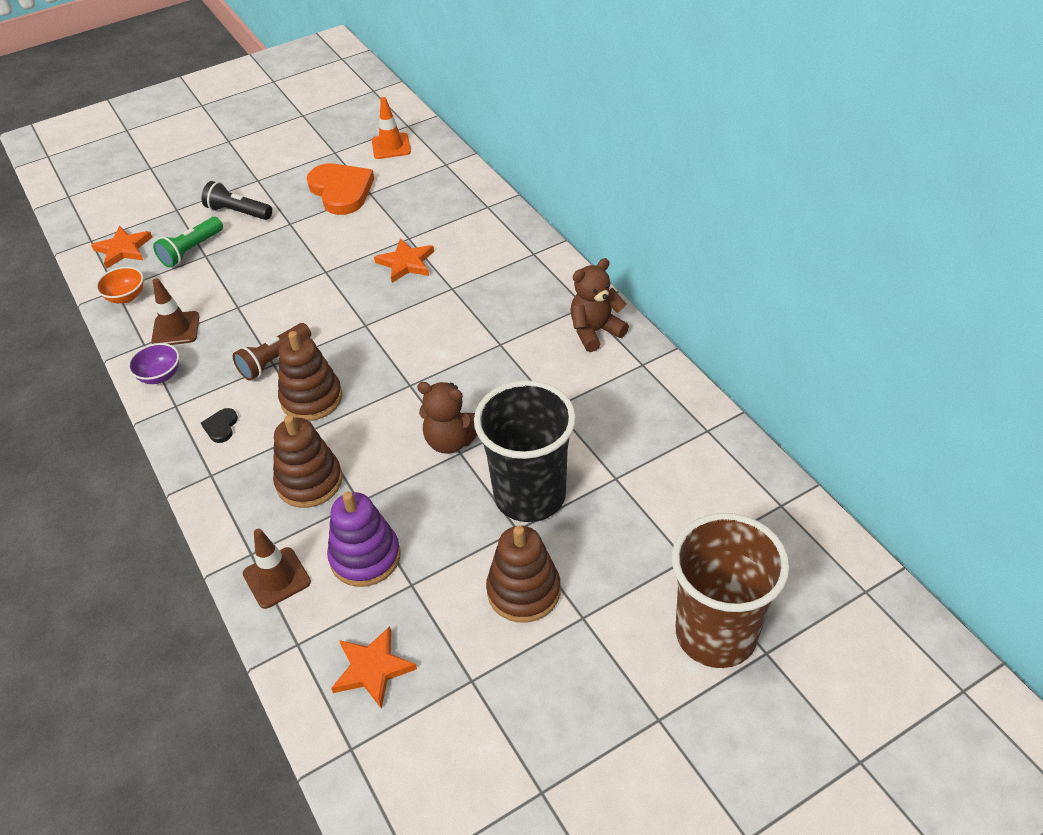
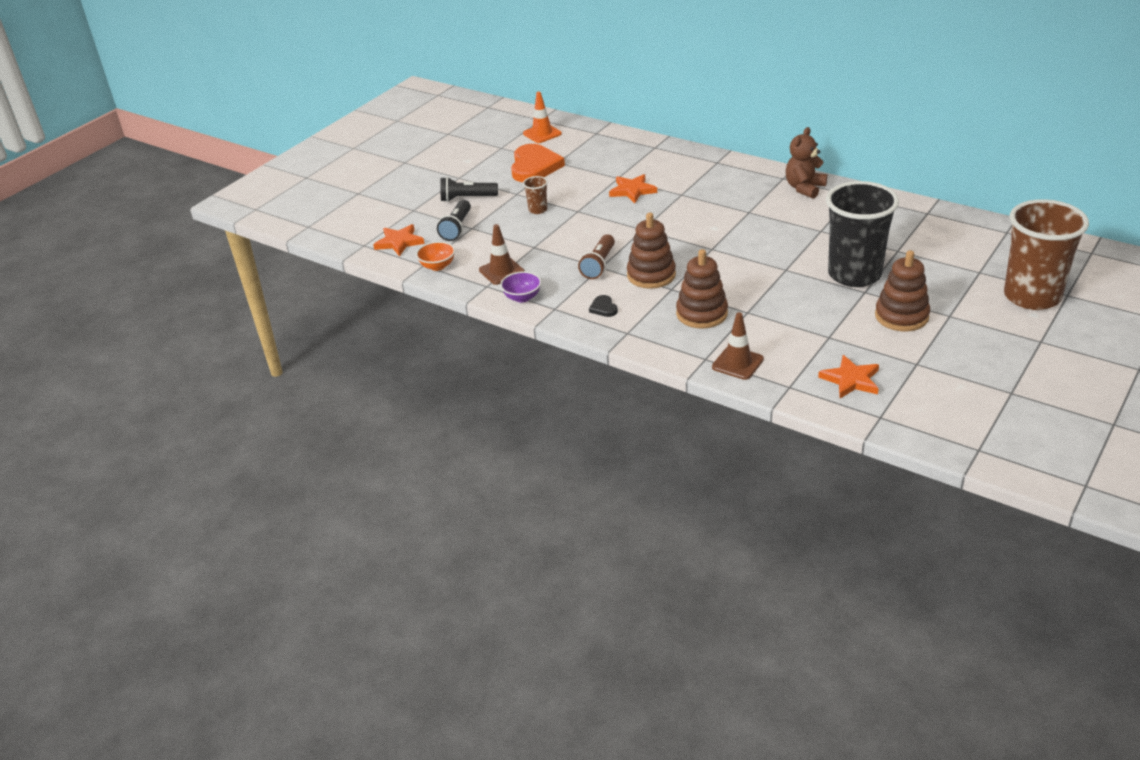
camera: 25 degrees left, 10 degrees down
(191, 250) = (457, 228): green flashlight -> black flashlight
(288, 254) = (538, 210): none -> brown cup
(341, 191) = (534, 166): orange heart -> orange heart turned 60 degrees clockwise
(365, 557) = (784, 335): purple stacking toy -> none
(451, 441) = (773, 266): brown teddy bear -> none

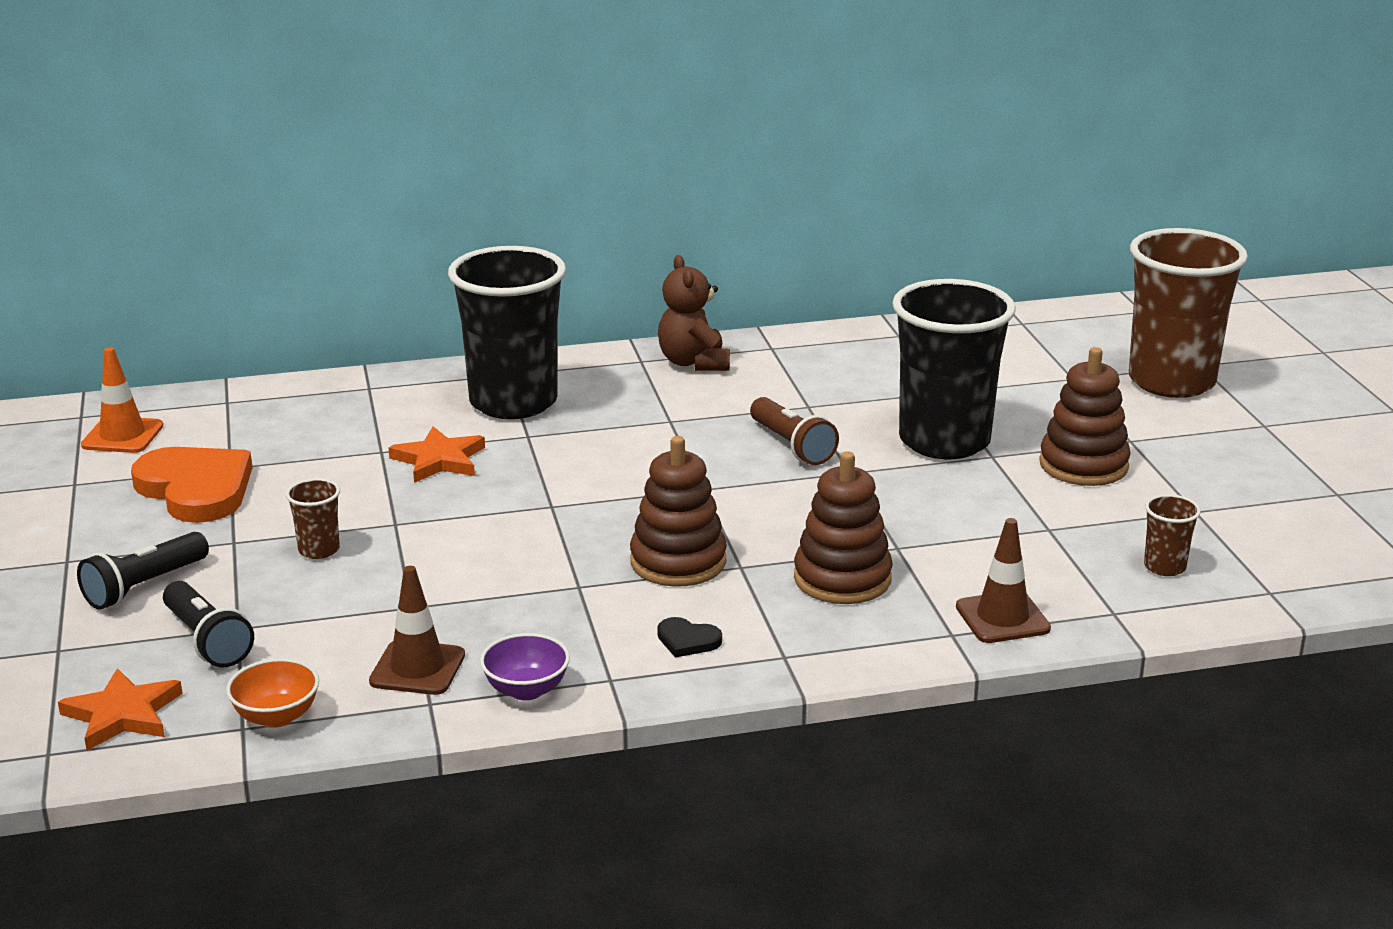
camera: 50 degrees left, 10 degrees down
(599, 265) = (571, 584): brown flashlight -> brown flashlight (792, 446)
(699, 176) = (513, 402): none -> black cup
(851, 380) = (1164, 567): orange star -> brown cup

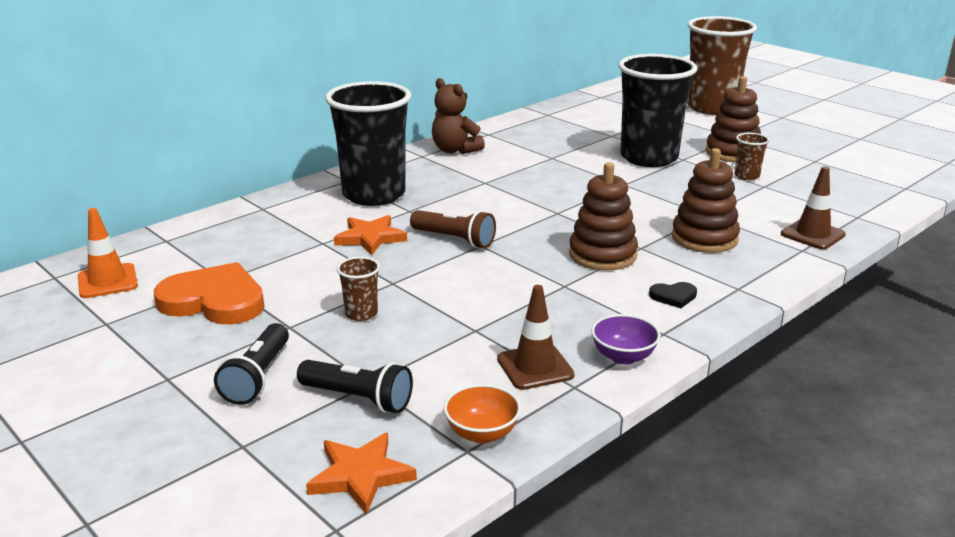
camera: 30 degrees left, 0 degrees up
(792, 446) = (573, 179): brown flashlight -> brown flashlight (455, 239)
(1164, 567) = (844, 189): brown cup -> brown cup (747, 176)

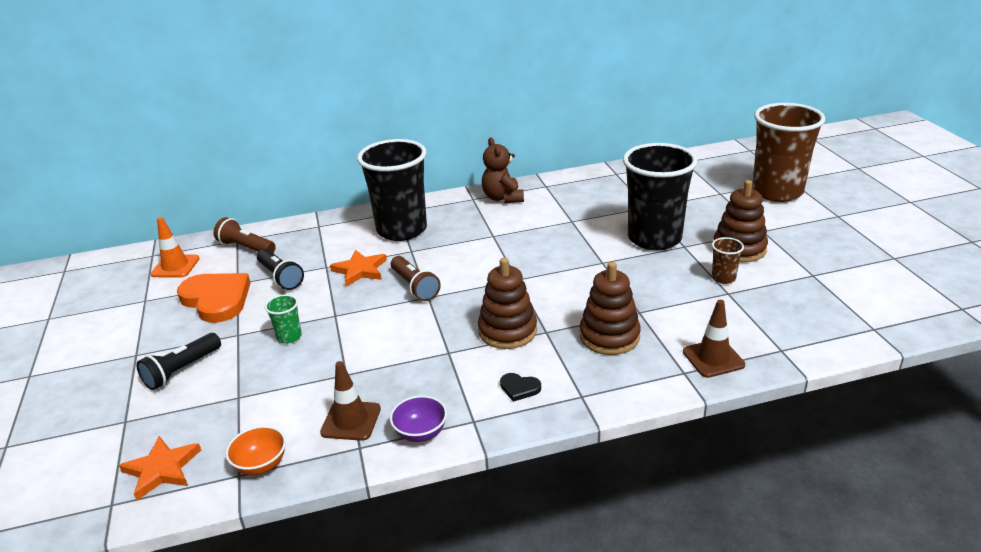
camera: 30 degrees right, 5 degrees up
(189, 245) = (246, 247): none -> brown flashlight
(358, 399) = (219, 408): black flashlight -> black flashlight (281, 277)
(361, 314) = (289, 337): brown cup -> green cup

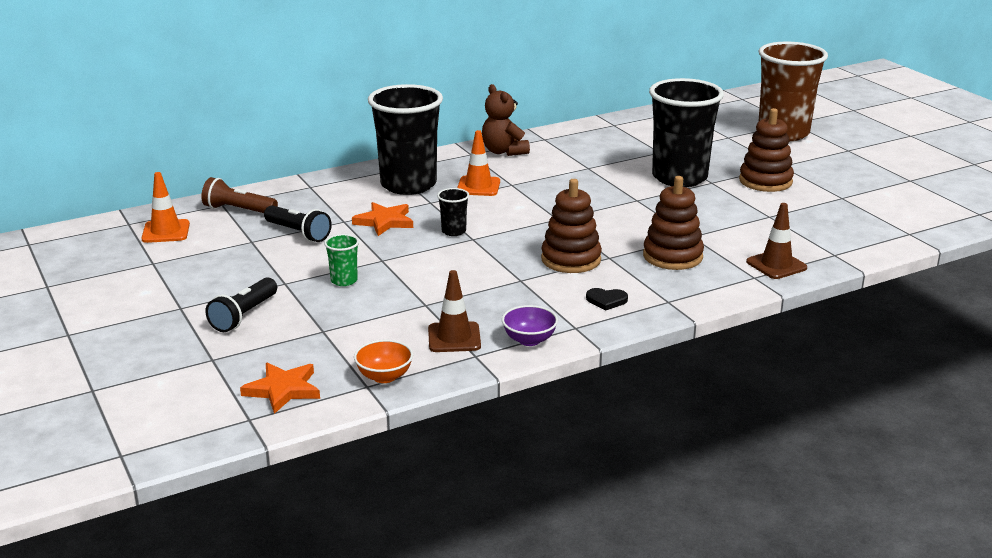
camera: 15 degrees left, 5 degrees down
(216, 299) = (238, 256): orange heart -> none
(415, 287) = (453, 231): brown flashlight -> black cup
(462, 236) = (478, 186): none -> orange traffic cone
(723, 278) = (760, 205): brown cup -> none

